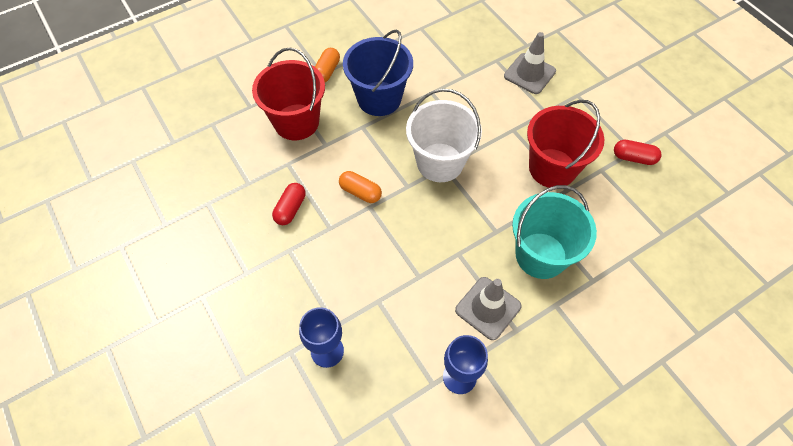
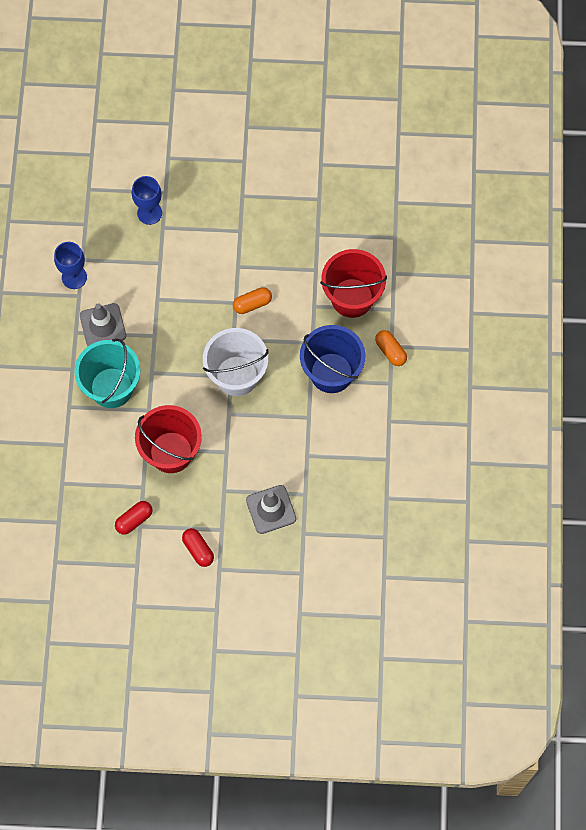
camera: 125 degrees right, 10 degrees up
(290, 209) = (273, 250): red capsule -> red capsule (198, 550)

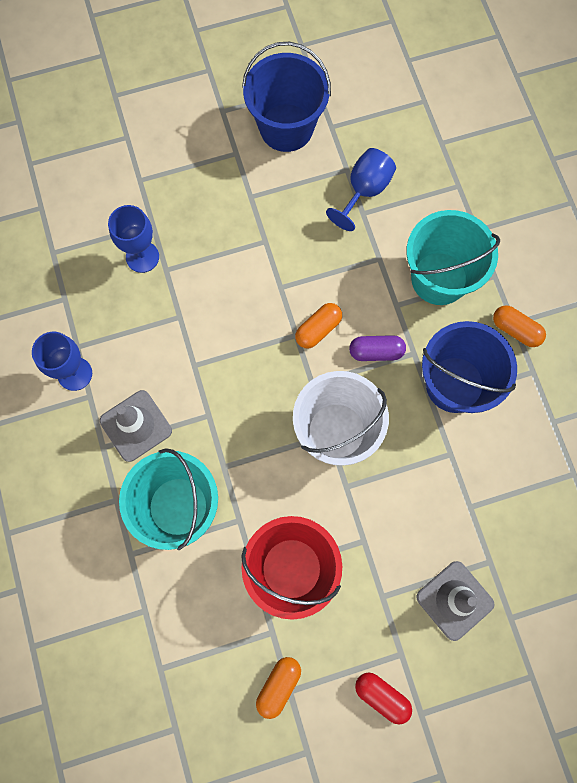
camera: 20 degrees left, 5 degrees up
(134, 520) = (278, 686): red capsule -> orange capsule
(286, 332) = (376, 352): none -> purple capsule
(287, 154) = (286, 128): none -> blue bucket
(325, 218) = (364, 191): none -> blue goblet
(352, 298) = (439, 278): red bucket -> turquoise bucket

